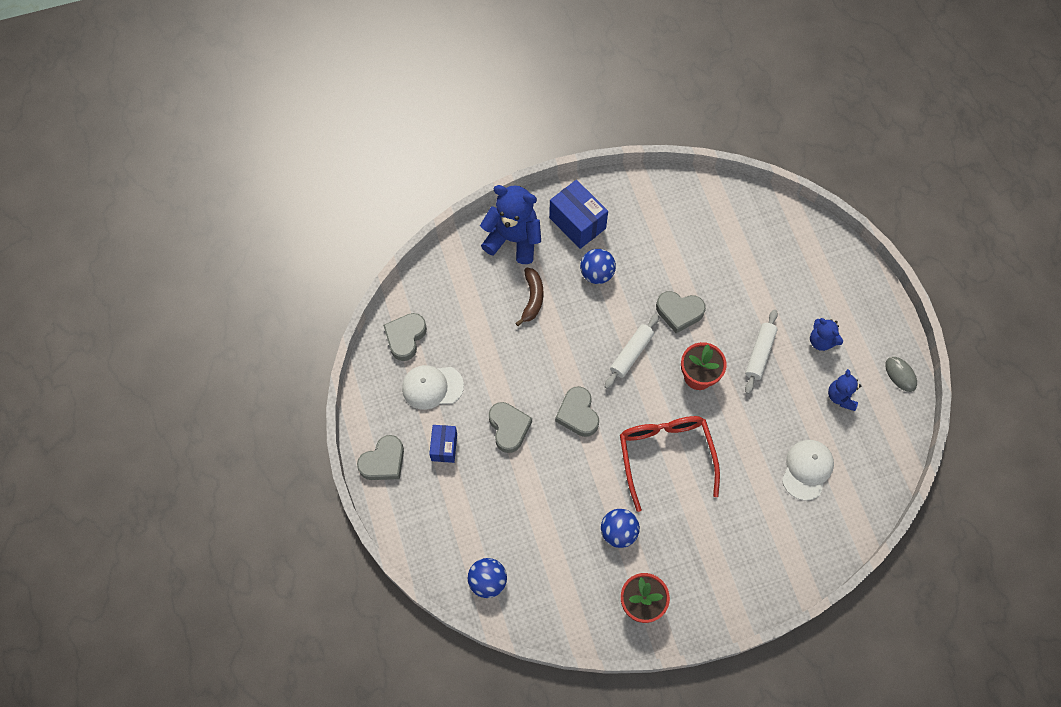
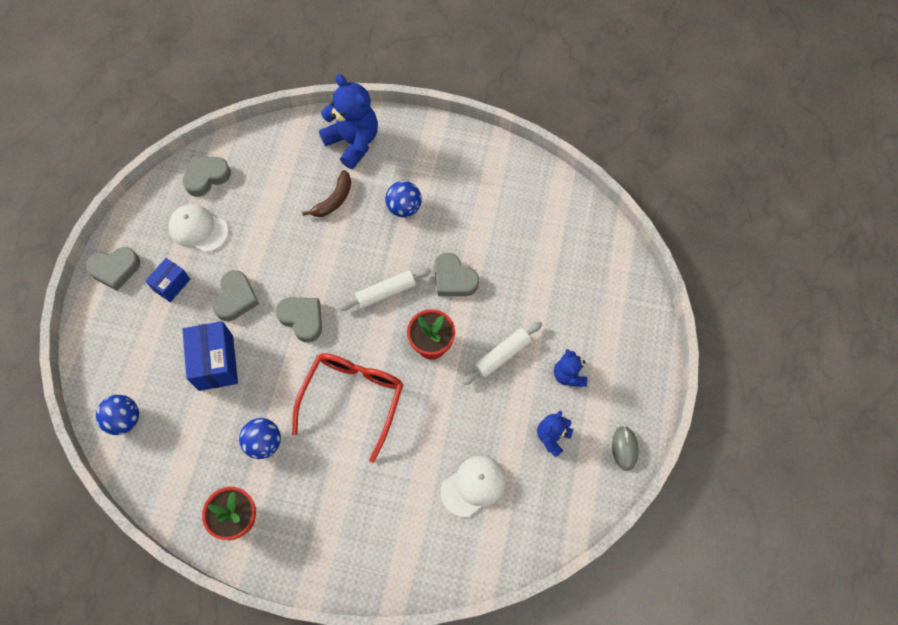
camera: 30 degrees right, 0 degrees up
(577, 223) = (417, 156): blue box -> blue box (216, 362)
(578, 414) = (302, 319): grey heart -> grey heart turned 120 degrees clockwise

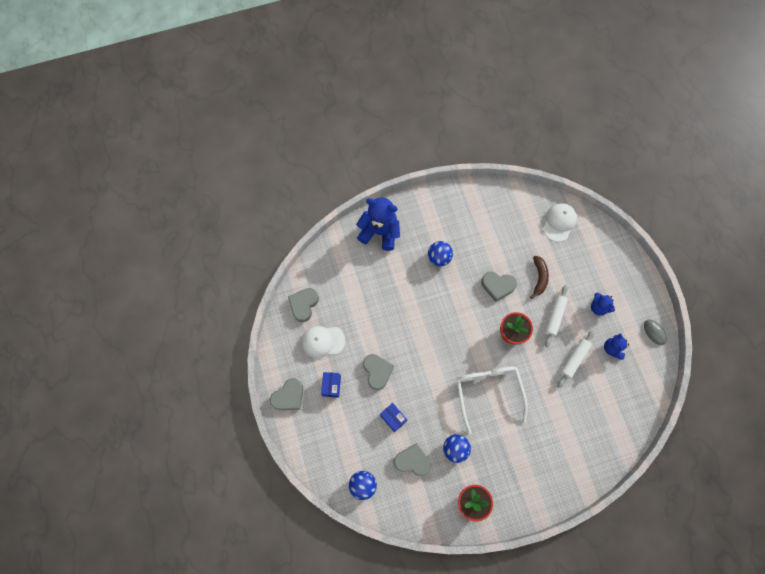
camera: 30 degrees left, 5 degrees up
(216, 362) = (393, 418): blue box -> blue box, size x0.61
(302, 319) = (426, 361): grey heart -> grey heart (412, 461)
(334, 200) = (393, 276): brown banana -> brown banana (539, 278)
(353, 398) = (488, 392): red glasses -> white glasses
(386, 292) = (464, 317): white rolling pin -> white rolling pin (574, 359)
(473, 486) = (588, 402): white cap -> white cap (559, 222)

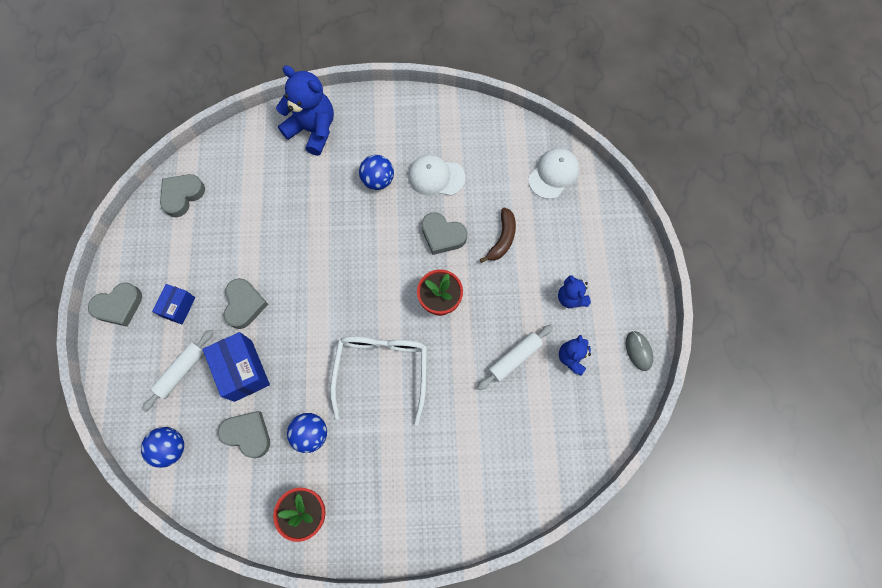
camera: 15 degrees right, 0 degrees up
(323, 341) = (189, 248): white cap -> white cap (436, 177)
(393, 418) = (243, 370): blue box -> blue box, size x1.65
(554, 317) = (506, 295): white rolling pin -> white rolling pin (181, 371)

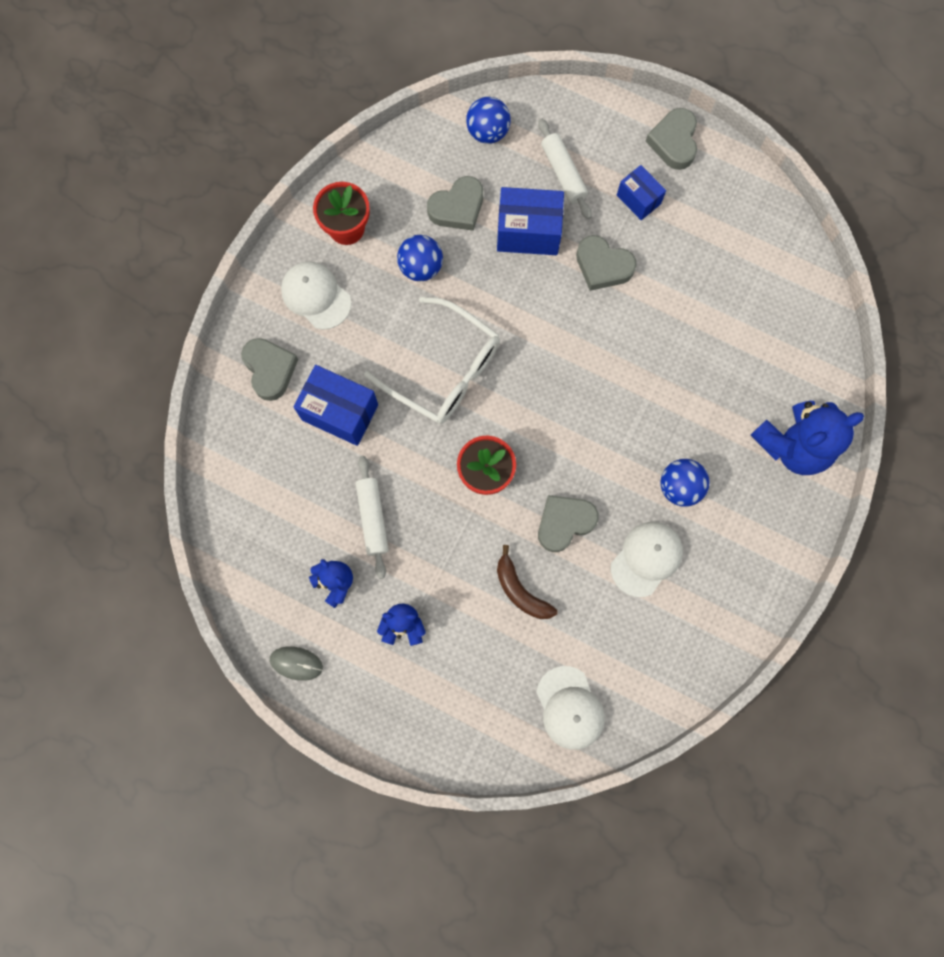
camera: 120 degrees right, 5 degrees up
(182, 196) = (778, 258): grey heart -> grey heart (270, 370)
(376, 501) = (316, 296): none -> white cap
(455, 426) = (340, 412): none -> blue box

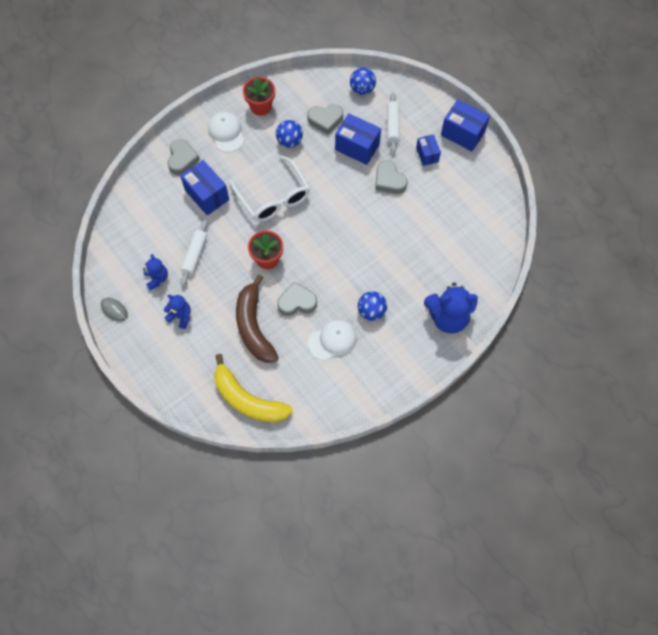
camera: 25 degrees right, 10 degrees down
(520, 590) = (254, 326): brown banana -> brown banana, size x1.78
(570, 708) = (247, 399): white cap -> yellow banana
(673, 142) = (462, 134): grey heart -> blue box

